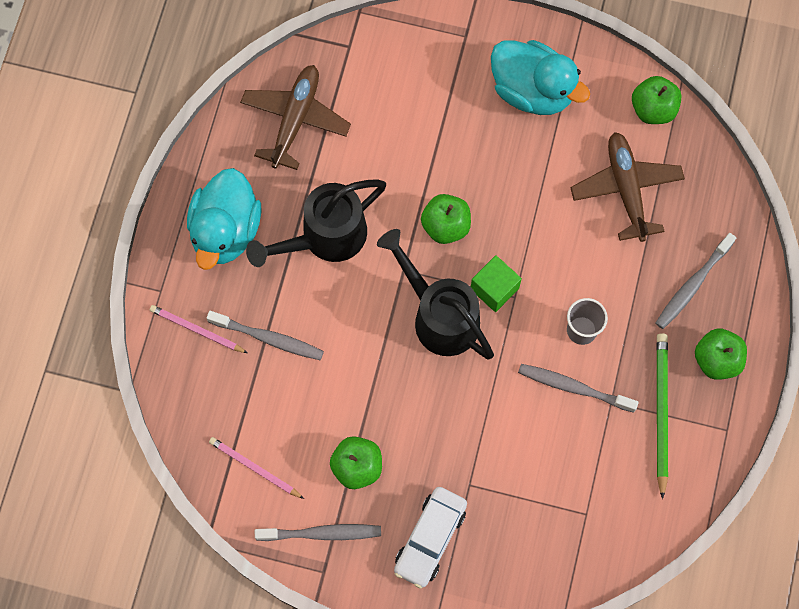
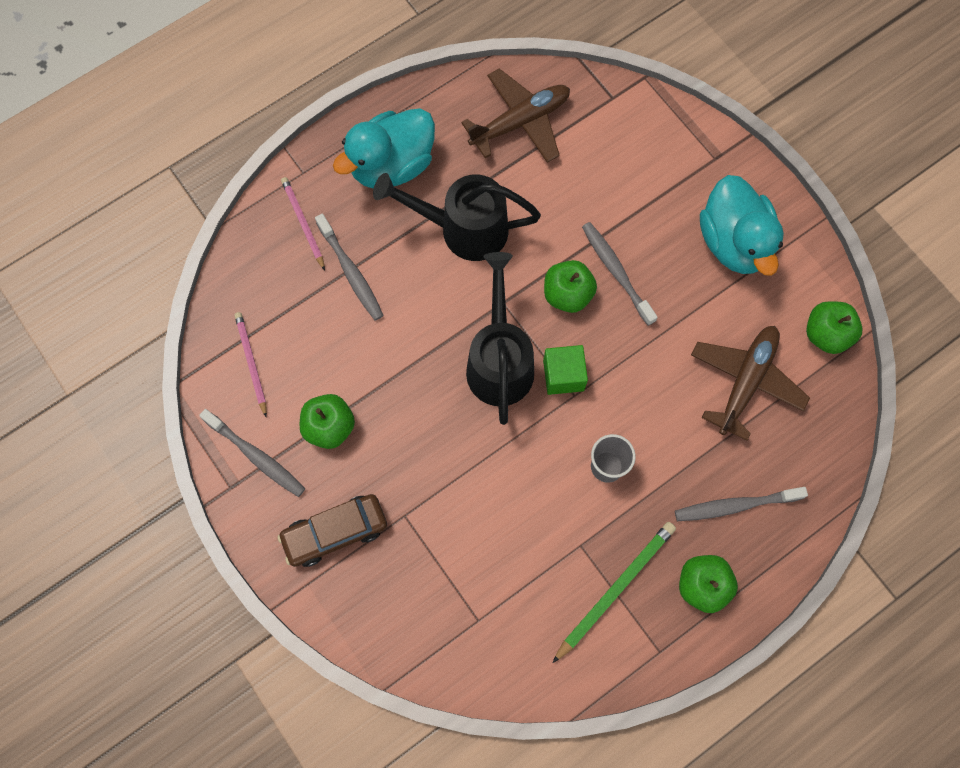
camera: 40 degrees right, 0 degrees up
(430, 538) = (335, 532): white car -> brown car
(574, 387) = (559, 508): grey toothbrush -> grey toothbrush (616, 272)

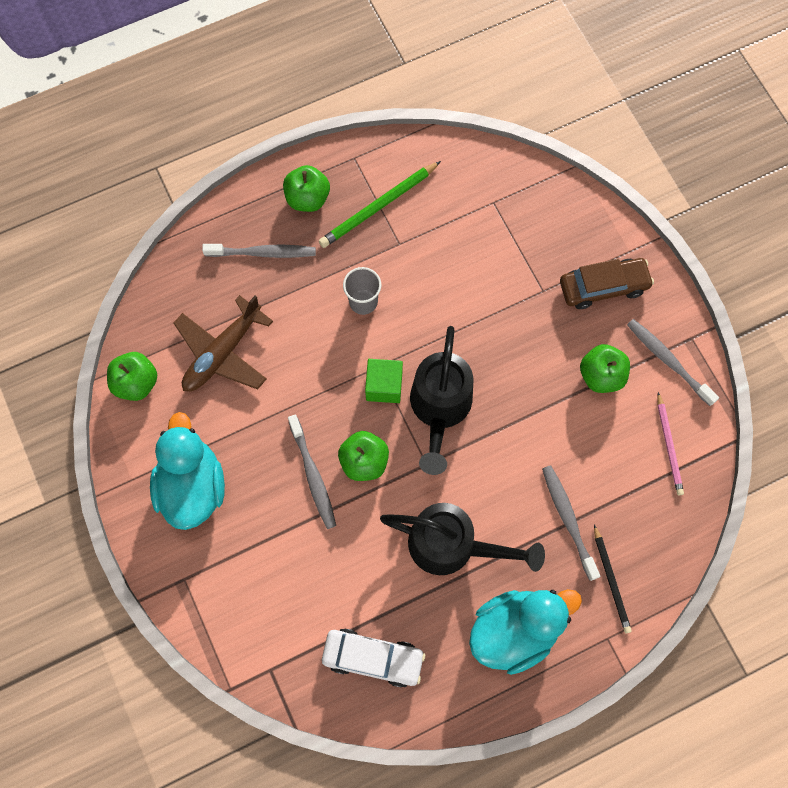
camera: 170 degrees left, 0 degrees up
(303, 223) = (611, 580): pink pencil -> black pencil
(520, 122) = (373, 658): brown plane -> white car

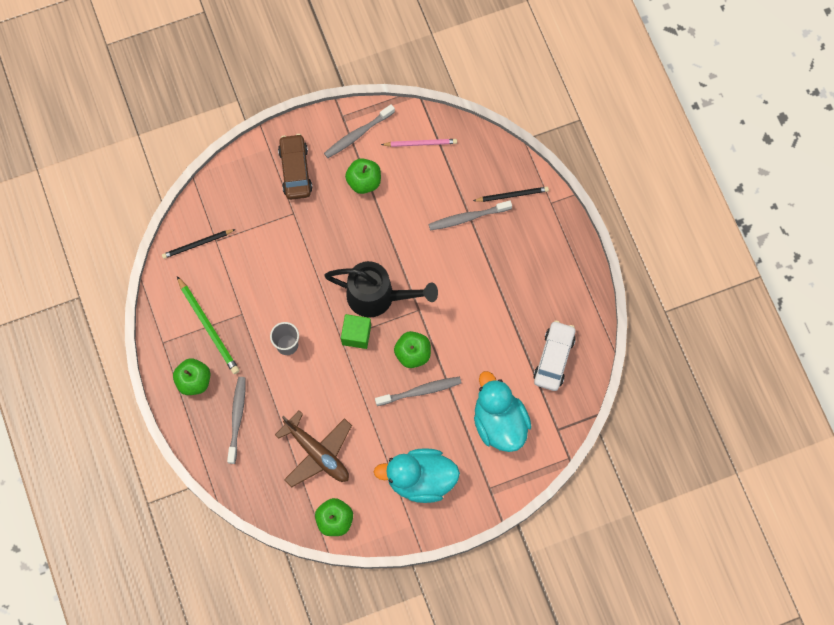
camera: 85 degrees left, 0 degrees up
(451, 545) = (479, 298): black watering can -> none
(485, 181) = (197, 244): none -> black pencil
(514, 630) = (541, 262): turquoise duck -> turquoise duck (499, 422)

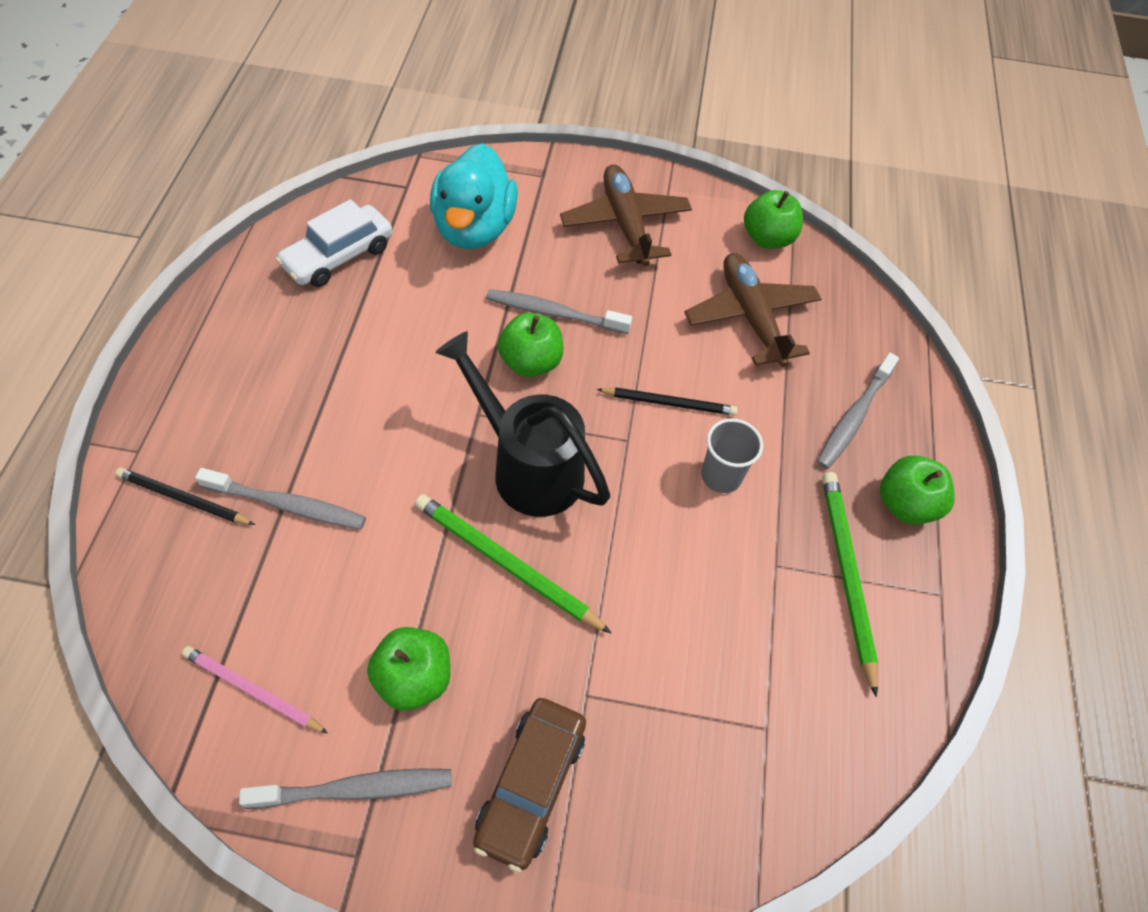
camera: 155 degrees left, 15 degrees down
(197, 244) = (807, 742): black pencil -> black pencil (669, 403)
(356, 335) = (600, 431): green cube -> none
(358, 246) = (506, 564): none -> green pencil
(420, 479) = (625, 224): turquoise duck -> brown plane

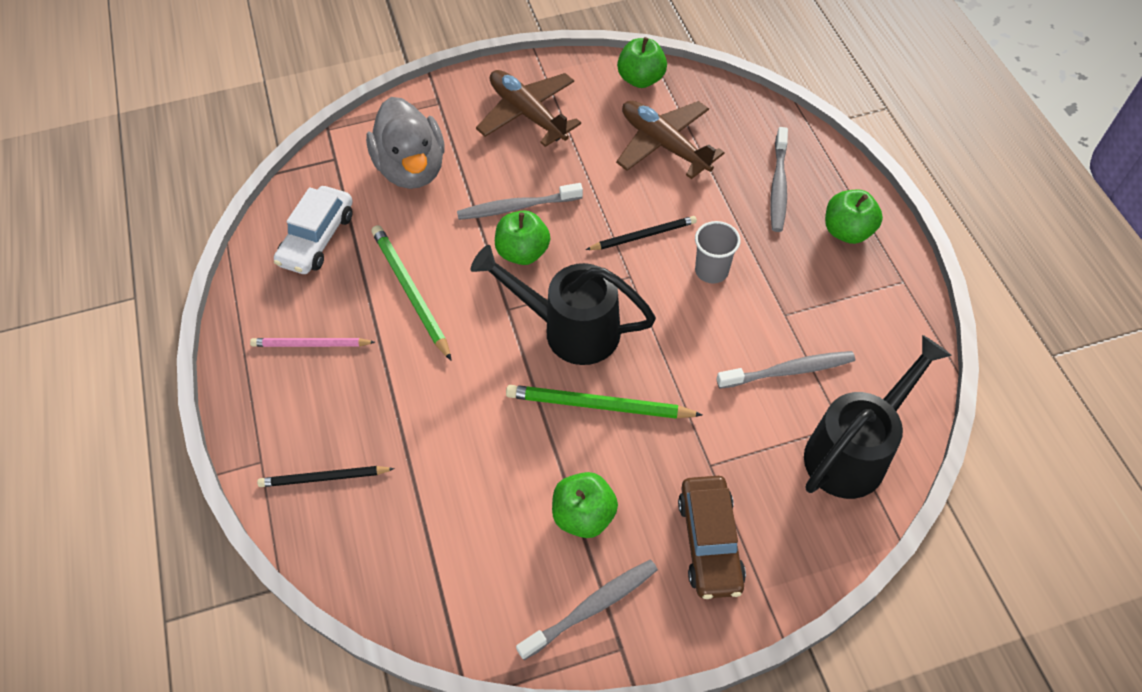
camera: 20 degrees left, 0 degrees up
(252, 691) = (473, 583): pink pencil -> pink pencil (311, 344)
(287, 505) = (408, 443): grey toothbrush -> grey toothbrush (788, 371)
(474, 228) = (412, 169): turquoise duck -> grey duck
(762, 767) = (853, 451): none -> black watering can
(846, 575) = (835, 299): green pencil -> green pencil (410, 292)

